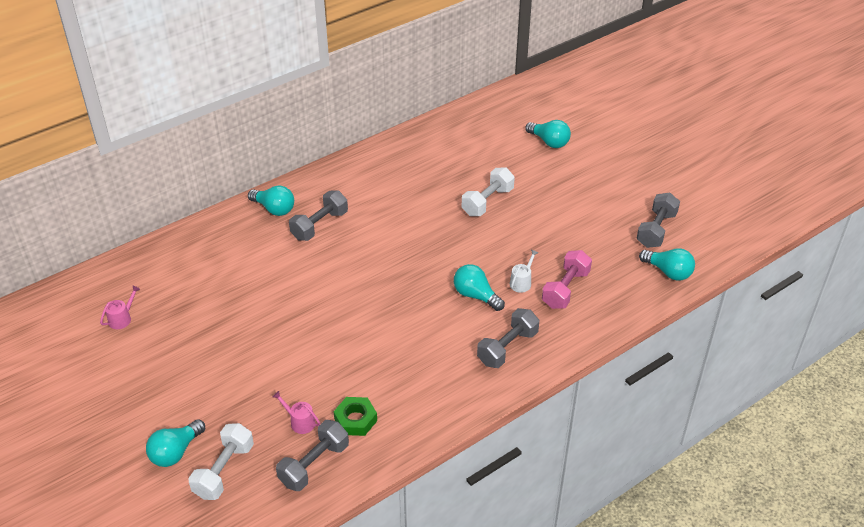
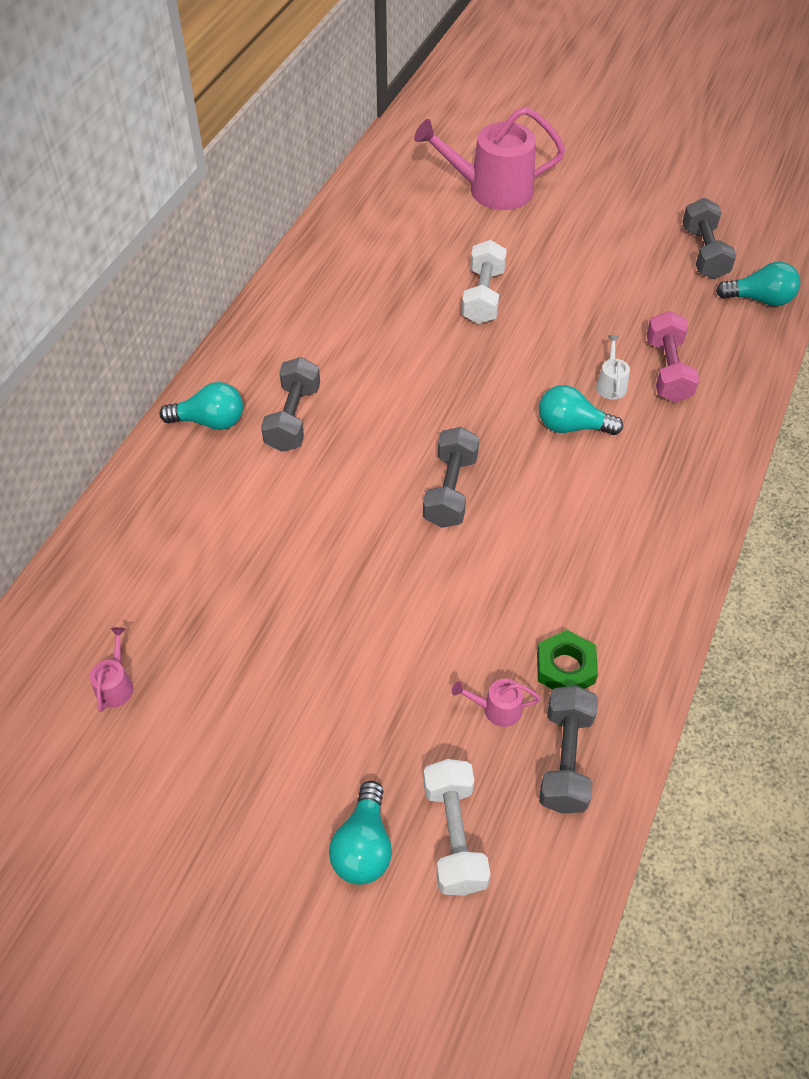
camera: 30 degrees left, 10 degrees up
(507, 348) = (665, 477): grey dumbbell -> grey dumbbell (450, 490)
(549, 142) = (492, 190): turquoise light bulb -> pink watering can

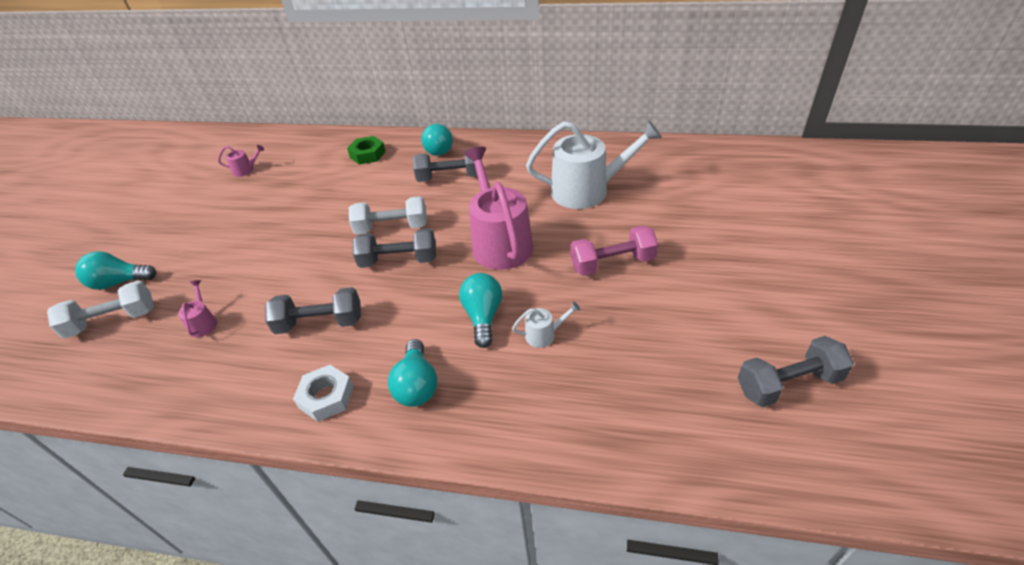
camera: 80 degrees right, 10 degrees down
(391, 298) = (587, 190): none -> white watering can
(483, 296) = (617, 235): white dumbbell -> white dumbbell (392, 228)
(492, 190) = (761, 213): pink watering can -> pink watering can (500, 242)
(565, 668) = (233, 355): green nut -> green nut (367, 154)
(565, 759) = (154, 368): grey dumbbell -> grey dumbbell (320, 323)
(651, 571) = (326, 397): none -> white nut
(667, 371) = (580, 375): pink dumbbell -> pink dumbbell (612, 263)
(759, 299) = (741, 450): turquoise light bulb -> turquoise light bulb (417, 385)

